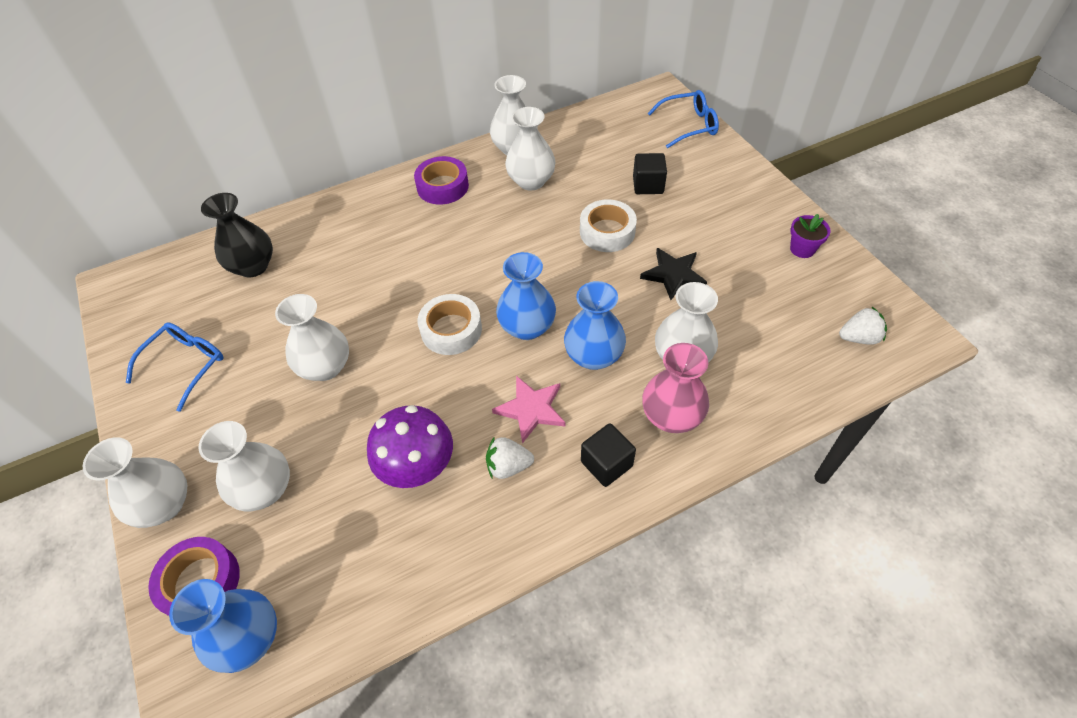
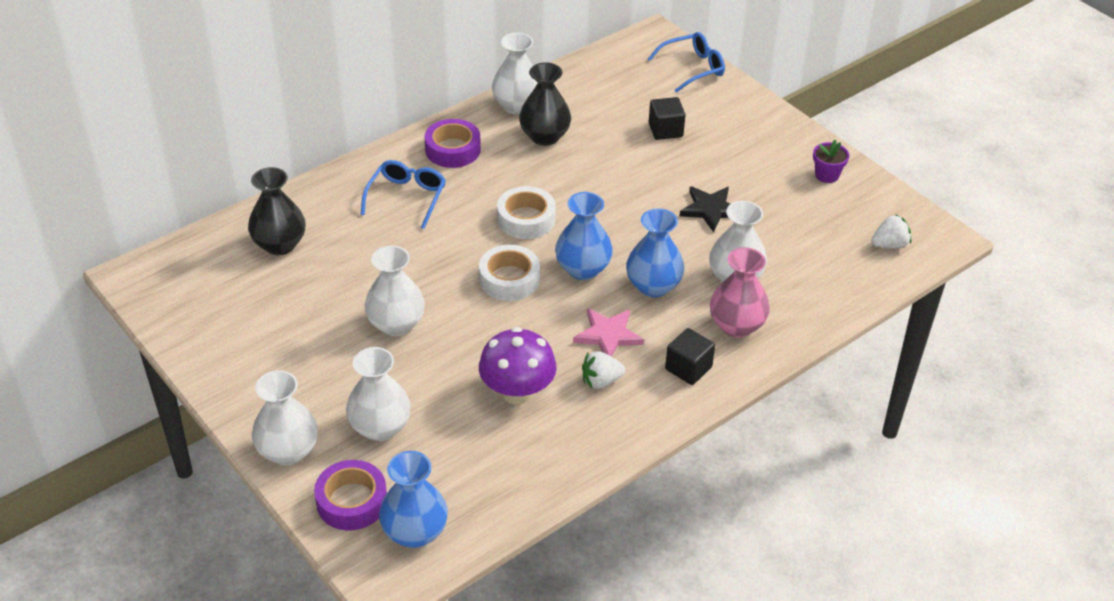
camera: 15 degrees left, 10 degrees down
(186, 365) = (251, 338): blue glasses -> blue glasses (407, 197)
(531, 181) = (544, 136): white vase -> black vase
(607, 232) = (636, 177): white tape -> white tape (526, 219)

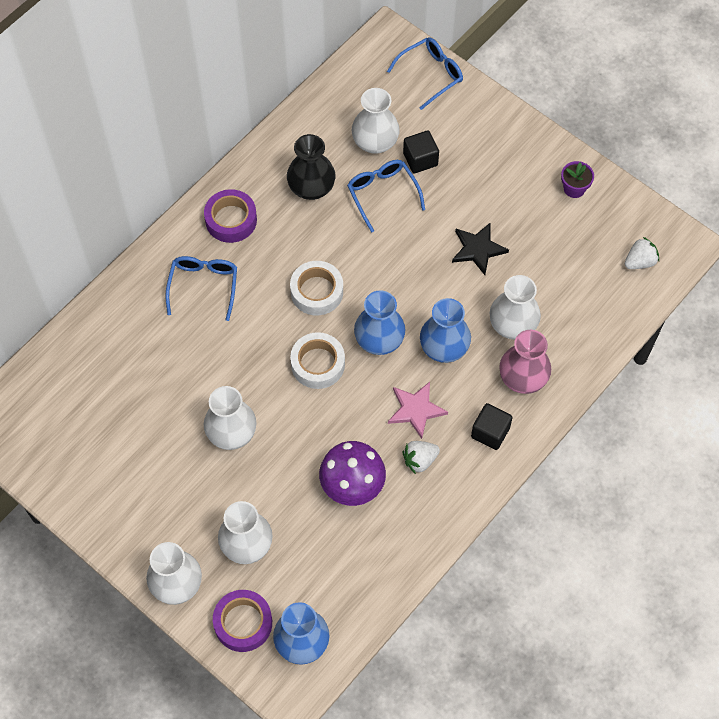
camera: 10 degrees left, 20 degrees up
(280, 244) = (104, 363): black vase -> none
(517, 106) = (277, 153): white vase -> white vase (375, 142)
(618, 151) = (382, 194): none -> blue glasses

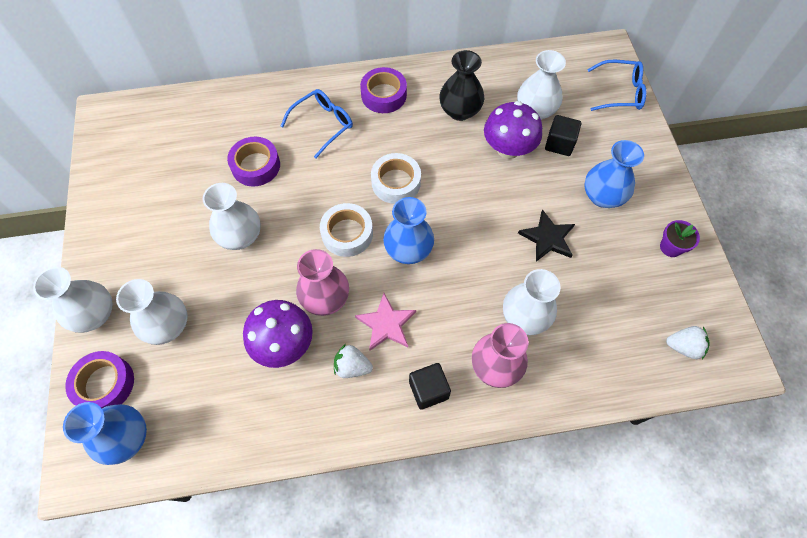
camera: 40 degrees right, 0 degrees up
(181, 366) = (256, 166): none -> purple tape
(350, 427) = (325, 298): none -> pink vase
(382, 194) = (508, 149): blue glasses -> purple mushroom
(444, 347) = (453, 293): blue vase -> blue vase (602, 196)

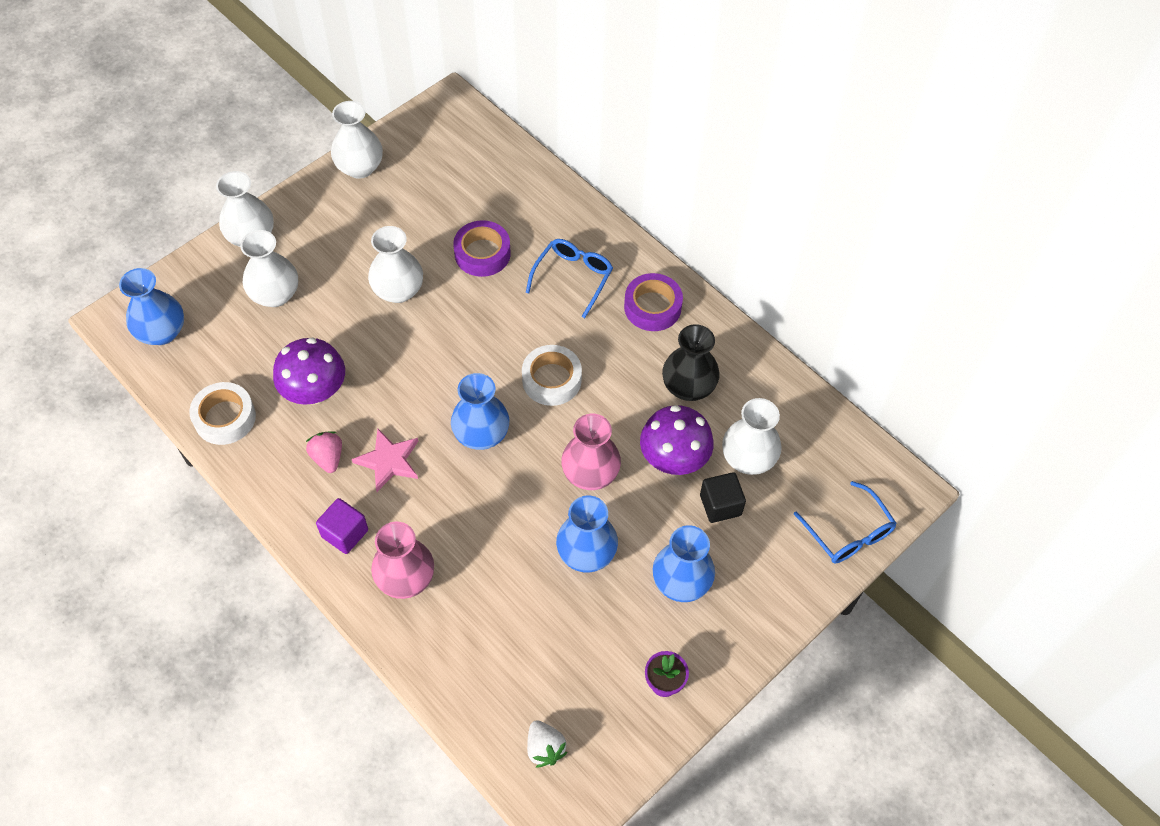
camera: 55 degrees right, 5 degrees down
(104, 384) = (197, 286): purple tape -> none
(323, 124) = (573, 277): blue glasses -> blue glasses turned 75 degrees counterclockwise
(325, 298) = (381, 396): pink vase -> pink vase (590, 474)
(347, 233) = (462, 373): white tape -> white tape (225, 418)
(352, 367) = (328, 458): white strawberry -> pink strawberry
(428, 390) = (345, 533): black cube -> purple cube
(525, 317) = (477, 578): white vase -> white vase (360, 167)
(547, 238) = (586, 553): black star -> blue vase

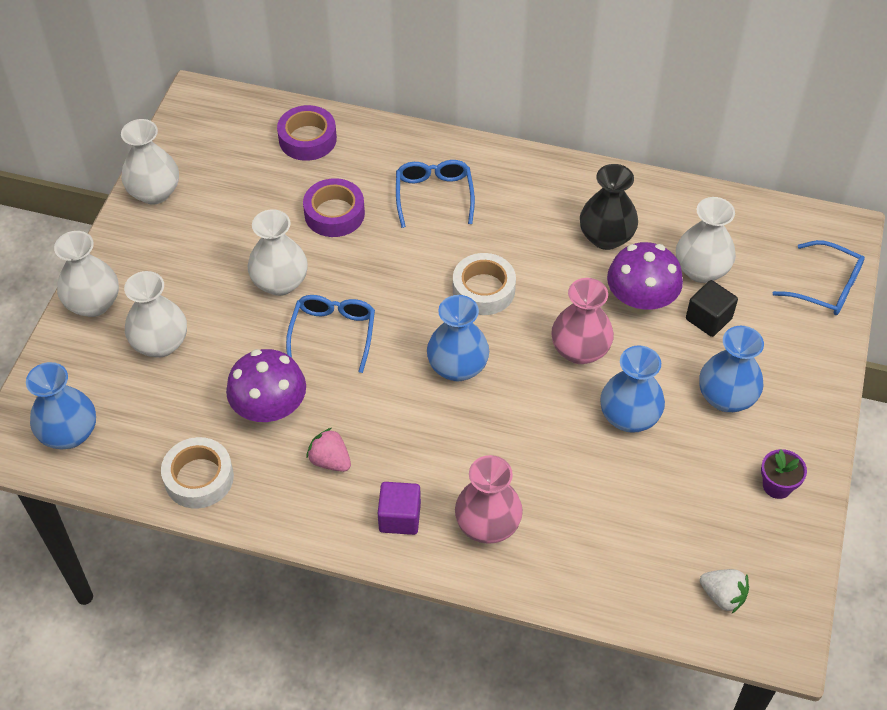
camera: 30 degrees left, 5 degrees down
(389, 461) = (390, 433): pink star -> none
(407, 354) = (333, 333): none -> blue glasses
(652, 307) = (523, 187): purple tape -> purple tape (307, 139)

